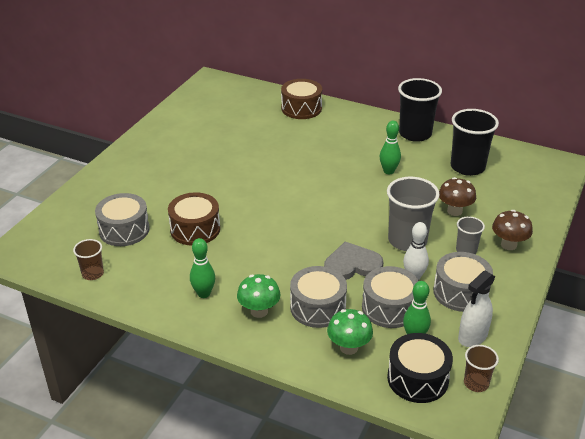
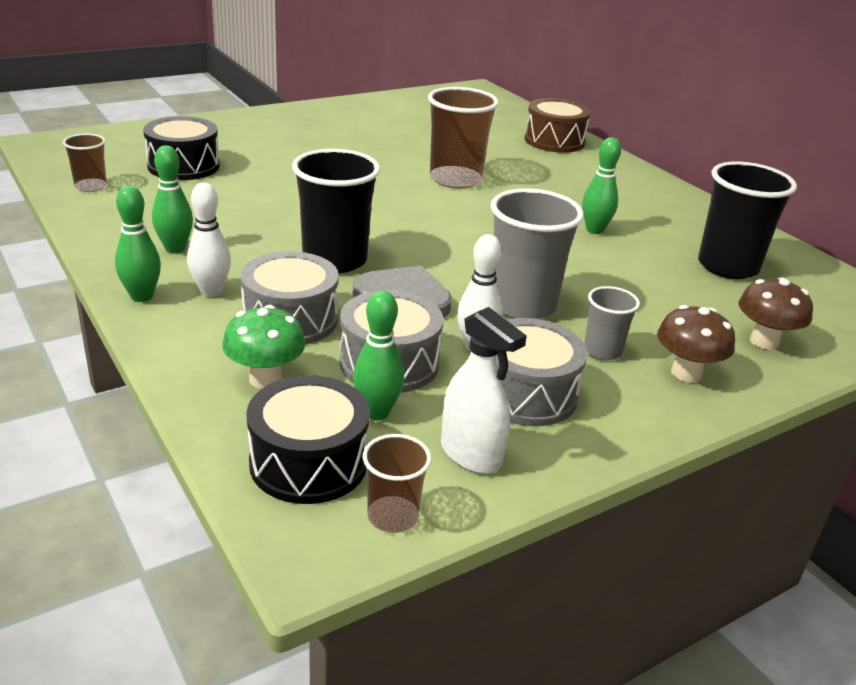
camera: 30 degrees right, 5 degrees down
(124, 230) = (183, 166): grey drum -> black drum
(195, 229) = (260, 193): brown drum -> none
(230, 333) = (142, 296): none -> green bowling pin
(259, 311) = (211, 291): green mushroom -> white bowling pin
(284, 166) = (455, 179): none -> brown cup
(415, 134) = (686, 209): black cup -> black cup (335, 260)
(454, 211) = (642, 303): brown mushroom -> brown mushroom (764, 341)
(472, 337) = (471, 455): white spray bottle -> white spray bottle turned 120 degrees counterclockwise

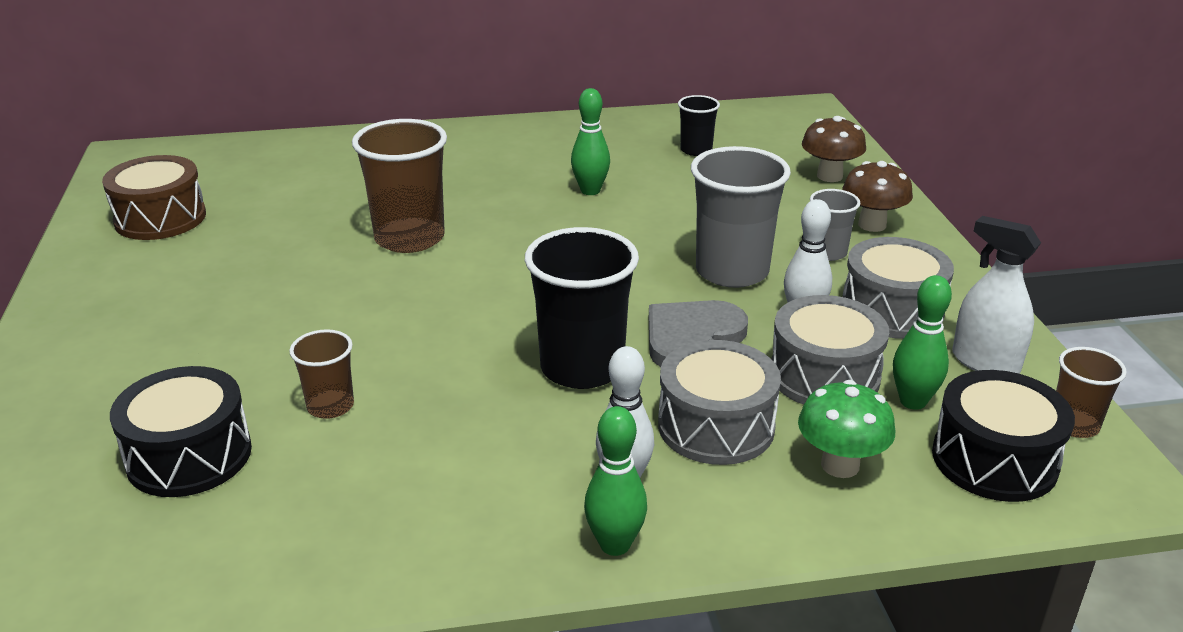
camera: 65 degrees left, 0 degrees up
(91, 186) = (195, 571): brown cup -> brown cup (330, 406)
(175, 249) = (485, 498): green bowling pin -> none
(471, 455) = (985, 362): white spray bottle -> white spray bottle turned 120 degrees counterclockwise
(554, 141) = (347, 151): brown drum -> brown drum (160, 218)
(727, 266) = (696, 150): black cup -> black cup, size x0.53

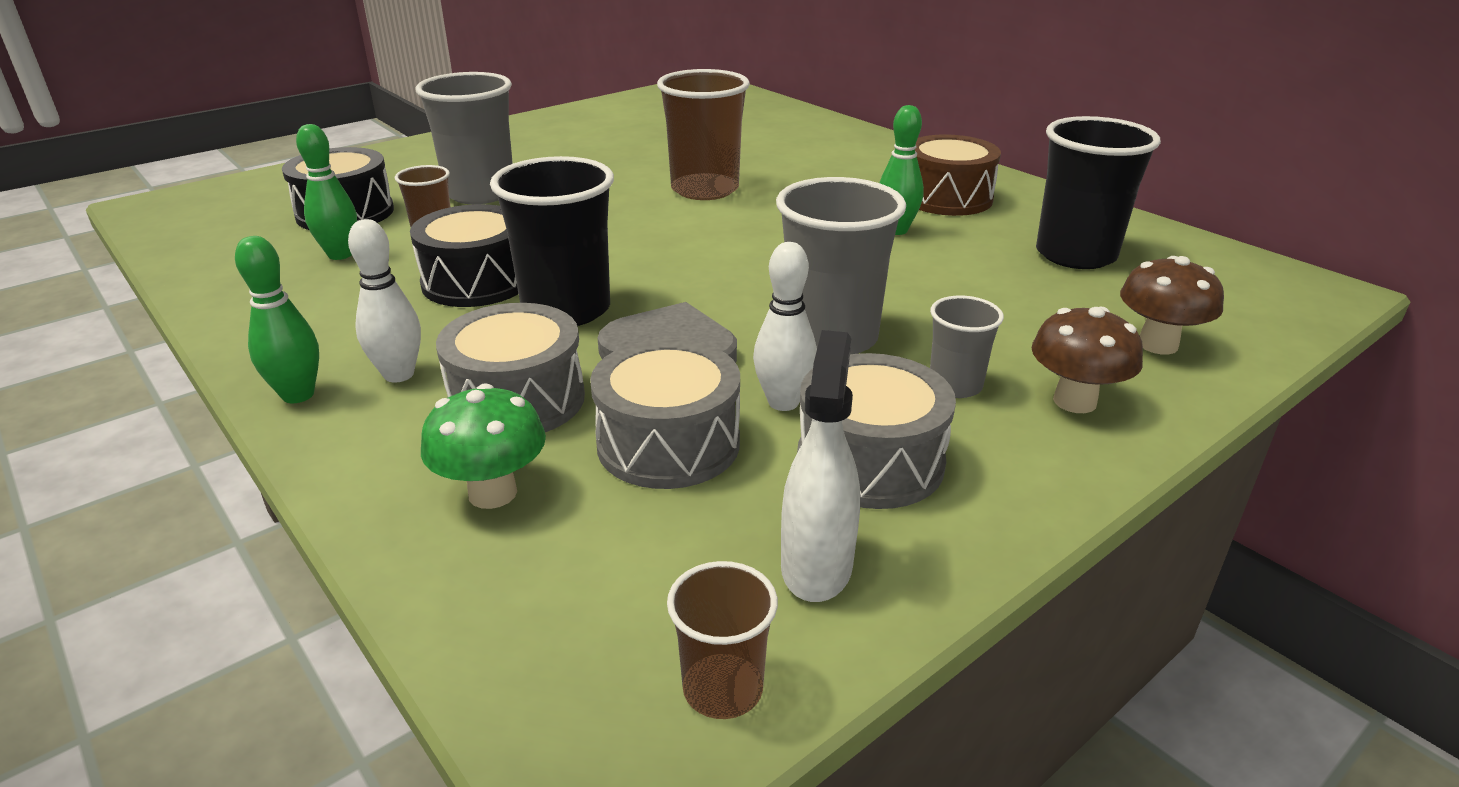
camera: 60 degrees right, 0 degrees up
(160, 218) = (633, 117): brown drum -> brown drum (946, 198)
(253, 356) = (480, 193): none -> grey cup
(696, 150) = (1075, 255): black cup -> black cup, size x1.88
(913, 401) = (665, 520): green bowling pin -> green bowling pin (340, 255)
(994, 460) = (577, 617): black drum -> black drum (477, 281)

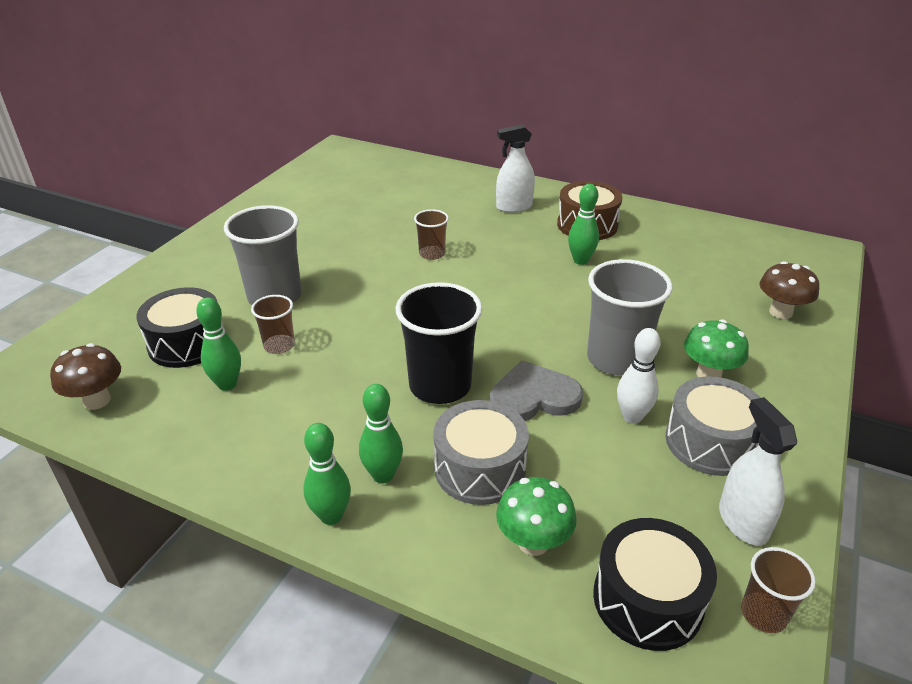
camera: 25 degrees left, 5 degrees up
(399, 374) = (383, 475): white bowling pin -> green bowling pin
(477, 281) = (355, 379): black drum -> black drum (647, 599)
(668, 443) = (597, 469): grey drum -> none
(704, 189) = (432, 254): brown cup -> brown cup, size x0.53
(863, 165) = (514, 207): none -> white spray bottle
(955, 386) = (708, 374): grey cup -> green mushroom
(1074, 401) = (772, 365): brown mushroom -> brown mushroom (97, 400)
(1075, 255) = (692, 255): black cup -> none

